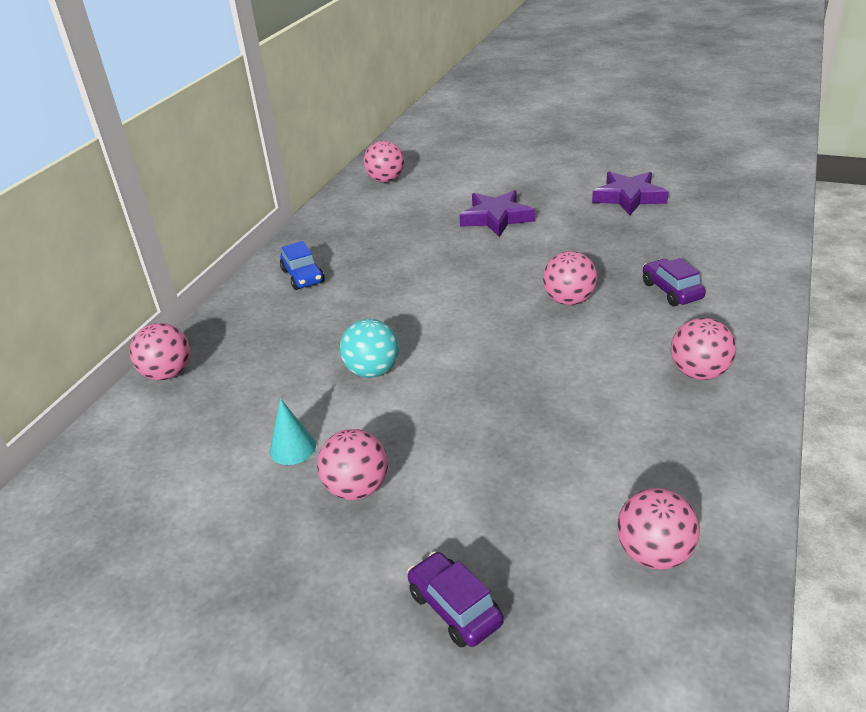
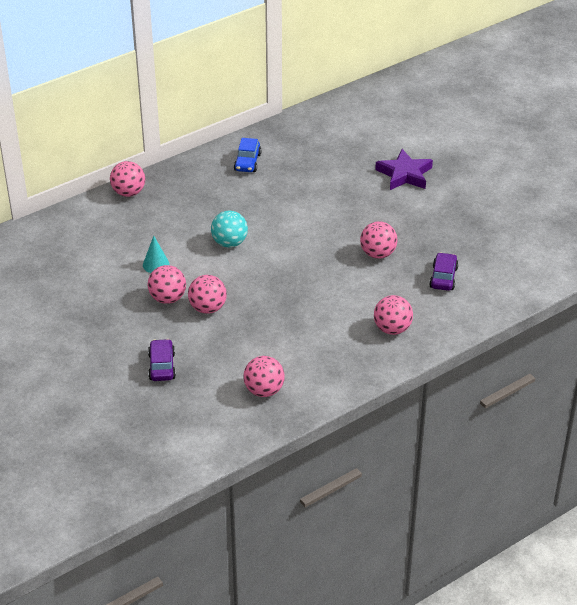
camera: 30 degrees right, 5 degrees up
(386, 180) = (369, 107): pink ball -> pink ball (207, 308)
(629, 197) = (509, 200): purple star -> none

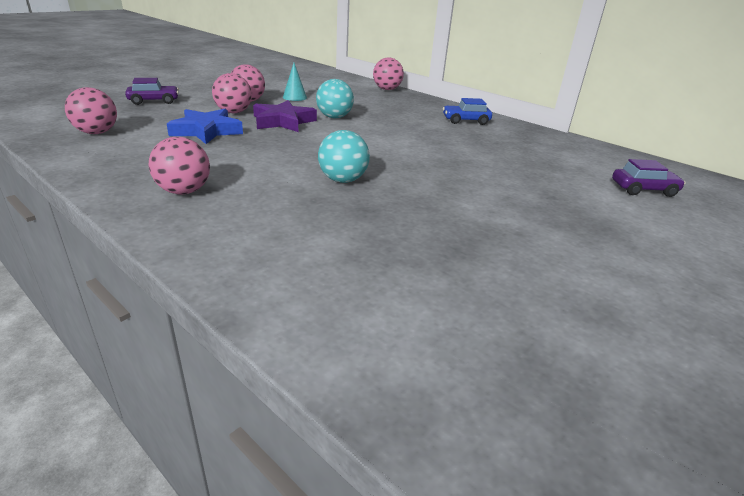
camera: 75 degrees right, 10 degrees down
(264, 324) = (206, 131): none -> blue star
(378, 254) = (343, 180): pink ball -> turquoise ball
(404, 174) = (526, 193): purple star -> purple star (283, 121)
(443, 277) = (302, 225): purple car -> purple car (643, 190)

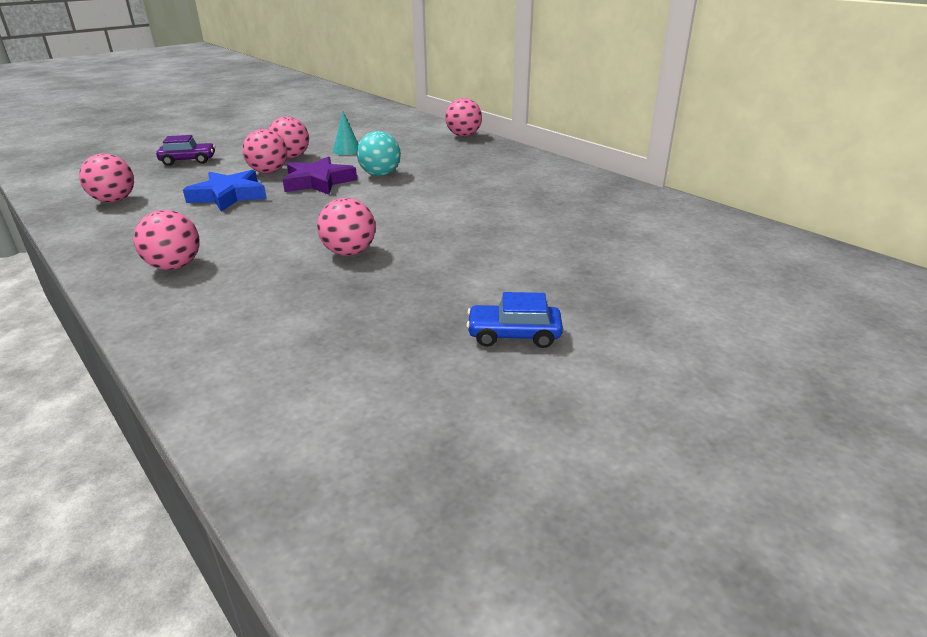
camera: 10 degrees right, 0 degrees up
(343, 180) = (349, 252): turquoise ball -> pink ball
(465, 121) = (538, 175): blue car -> blue car (514, 335)
(643, 190) = (711, 262): purple car -> none

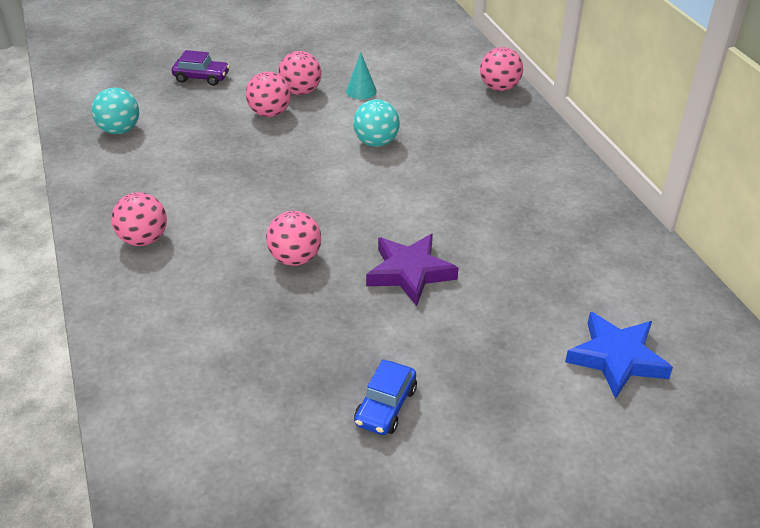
camera: 20 degrees right, 10 degrees up
(114, 200) = (120, 130): pink ball -> turquoise ball
(229, 196) = (220, 145): blue star -> blue star (616, 358)
(318, 182) = (311, 141): purple star -> purple star (410, 272)
(514, 335) = (385, 406): blue car -> blue car turned 90 degrees counterclockwise

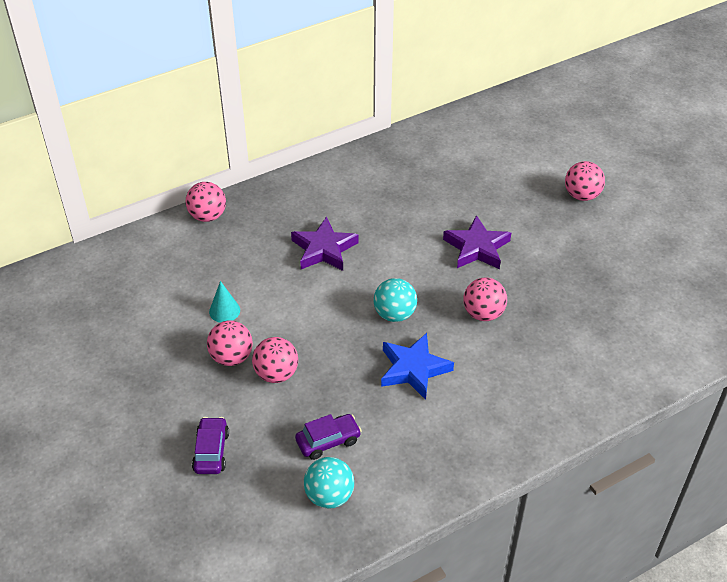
camera: 100 degrees left, 5 degrees up
(144, 239) = (492, 418): pink ball -> pink ball (581, 195)
(177, 134) = (328, 441): none -> purple car
(376, 142) = (312, 288): turquoise ball -> turquoise ball (394, 314)
(385, 406) = (603, 245): blue car -> none
(433, 154) = (324, 249): none -> purple star
(616, 358) = (521, 151): blue star -> blue star (413, 369)

